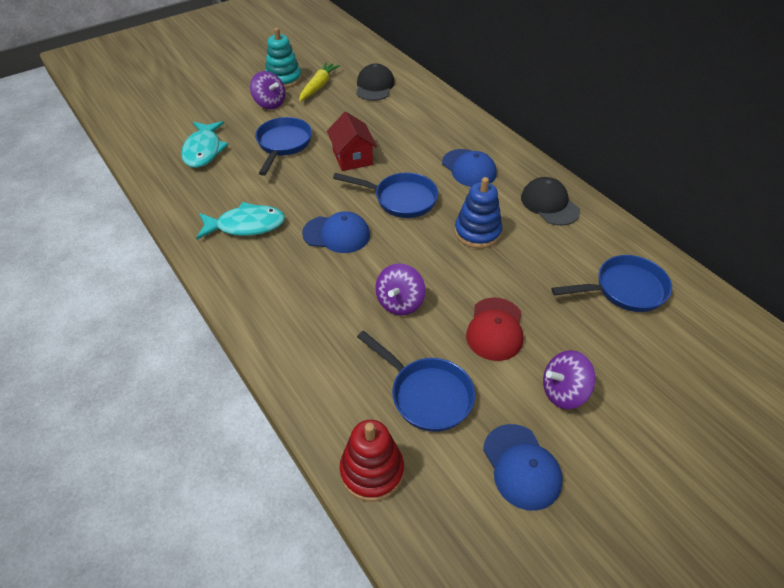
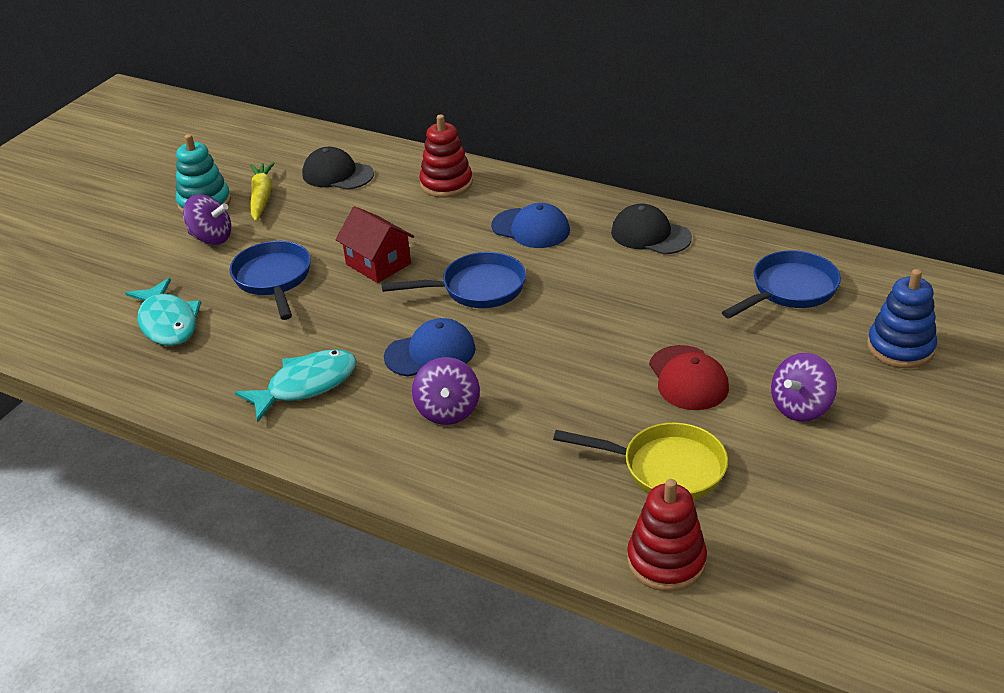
camera: 25 degrees left, 10 degrees down
(374, 86) = (337, 174): black cap -> black cap turned 45 degrees counterclockwise
(400, 302) = (564, 393): purple spinning top -> purple spinning top (448, 411)
(426, 394) = (665, 468): blue pan -> yellow pan
(437, 116) = (446, 184): none -> red stacking toy
(477, 232) = (593, 291): blue stacking toy -> blue stacking toy (900, 348)
(521, 466) = (810, 490): blue cap -> none

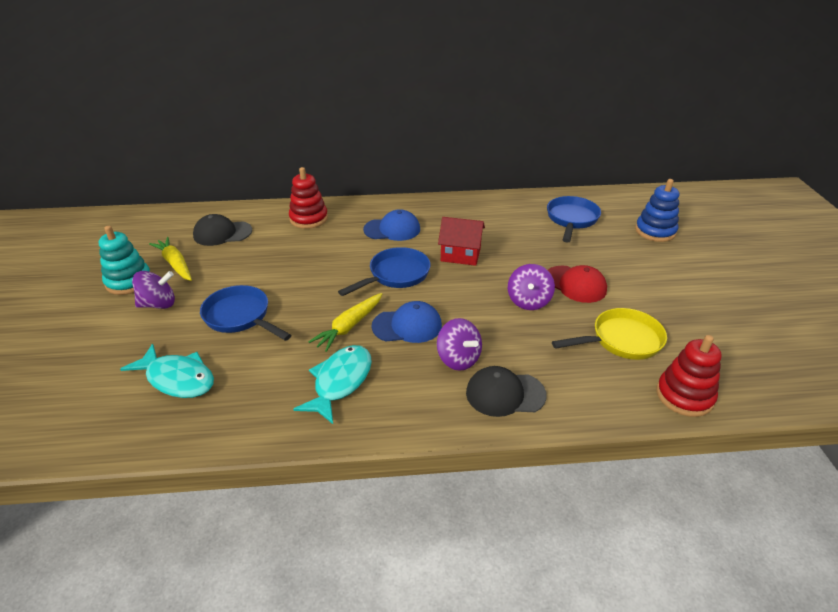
camera: 35 degrees left, 0 degrees up
(369, 330) = (349, 326): none -> yellow carrot
(378, 264) = (311, 281): red house -> red house (460, 254)
(430, 353) = (407, 326): blue cap -> blue cap turned 45 degrees clockwise
(650, 235) = (467, 213): black cap -> black cap (505, 394)
(800, 407) = (647, 278): purple spinning top -> purple spinning top (528, 301)

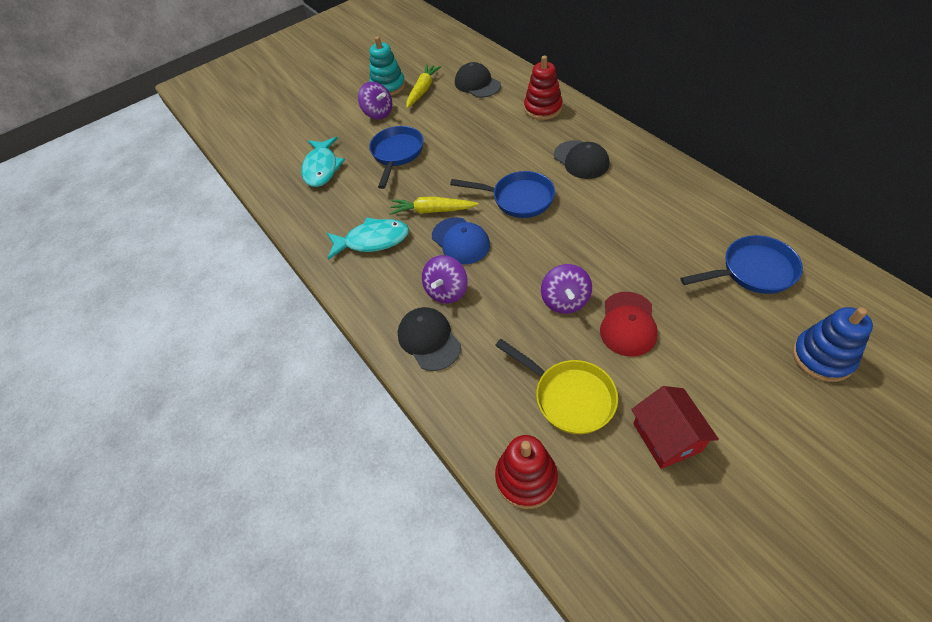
camera: 65 degrees right, 15 degrees up
(392, 229) = (581, 160): blue cap -> black cap
(460, 254) = (590, 221): red house -> red house (667, 437)
(528, 301) = (565, 301): purple spinning top -> purple spinning top turned 75 degrees counterclockwise

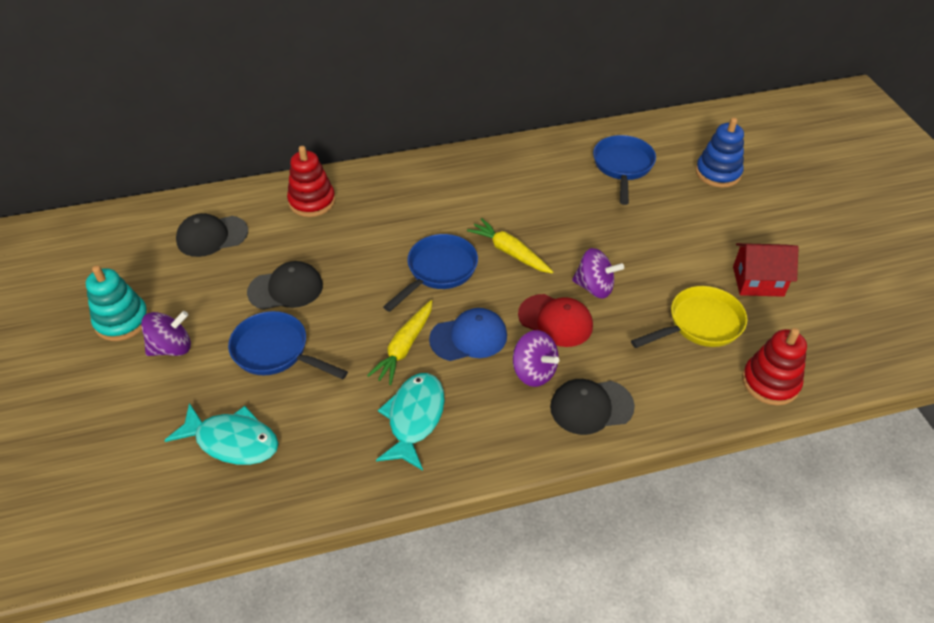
camera: 75 degrees left, 5 degrees down
(423, 90) = (170, 288): yellow carrot -> yellow carrot (510, 252)
(581, 160) = (418, 206): black cap -> black cap (286, 289)
(628, 324) = (641, 258): red cap -> red cap (555, 320)

